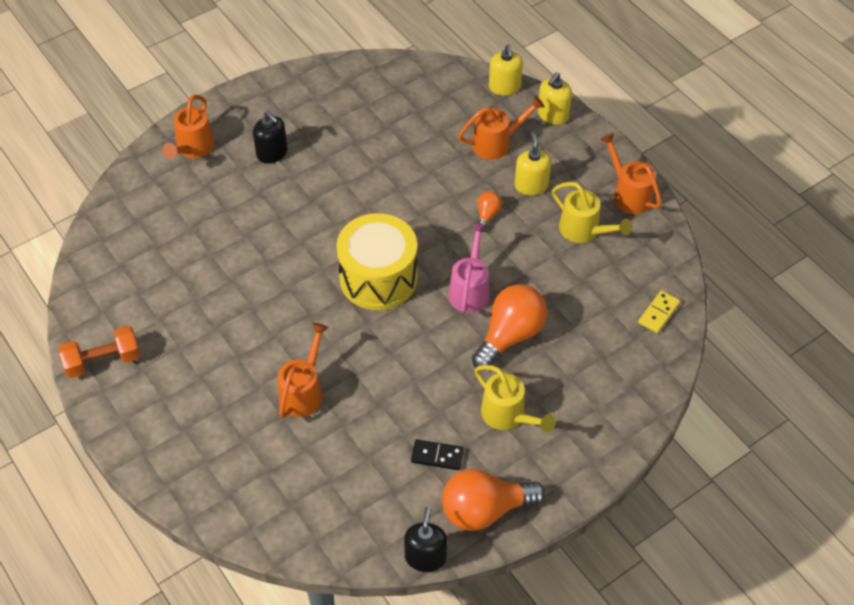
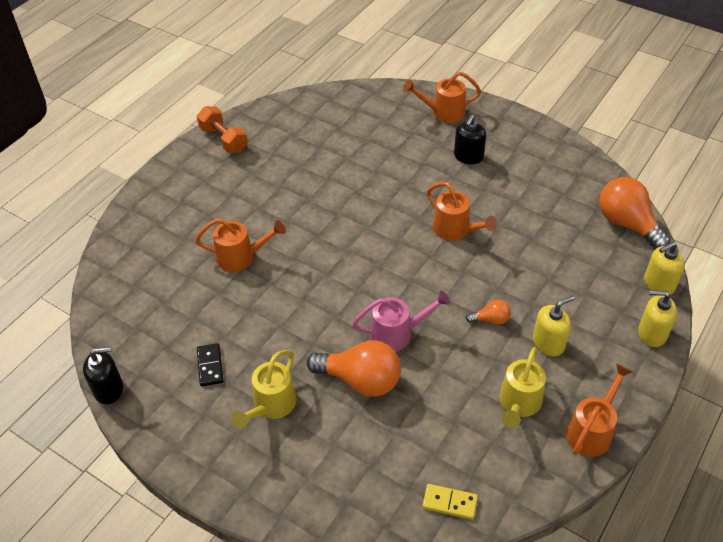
camera: 70 degrees right, 5 degrees down
(378, 278) = (377, 265): yellow drum -> none
(485, 509) = (166, 418): orange light bulb -> orange light bulb (627, 224)
(497, 143) = (583, 300): orange watering can -> orange watering can (455, 230)

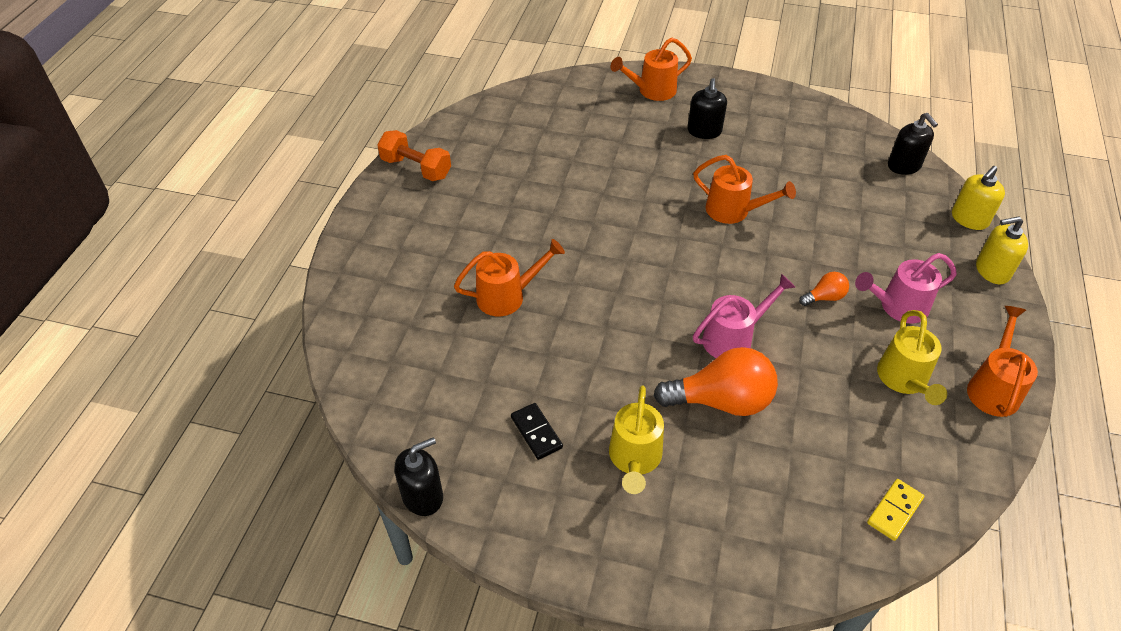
camera: 20 degrees left, 0 degrees up
(449, 502) = (894, 511): yellow domino -> yellow domino turned 45 degrees counterclockwise
(548, 343) = (897, 307): yellow soap dispenser -> pink watering can
(627, 224) = (904, 166): orange light bulb -> black soap dispenser

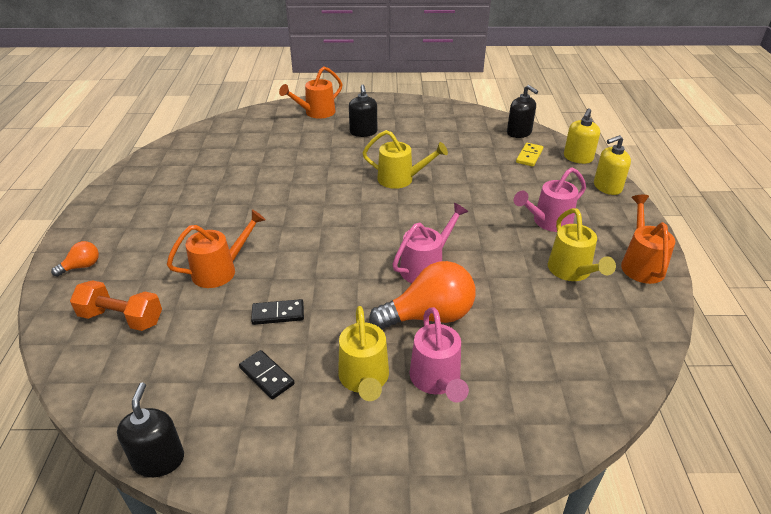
camera: 15 degrees left, 10 degrees down
(416, 168) = (123, 190): orange dumbbell -> orange dumbbell (121, 318)
(423, 496) = (158, 459): black soap dispenser -> black soap dispenser turned 45 degrees counterclockwise
(559, 363) = (278, 314): none -> black domino
(709, 479) = (437, 381): none -> pink watering can
(734, 211) = (401, 179): orange watering can -> yellow watering can
(824, 297) = (490, 225): orange light bulb -> orange light bulb (82, 266)
(894, 511) = (601, 372): yellow domino -> yellow domino (529, 156)

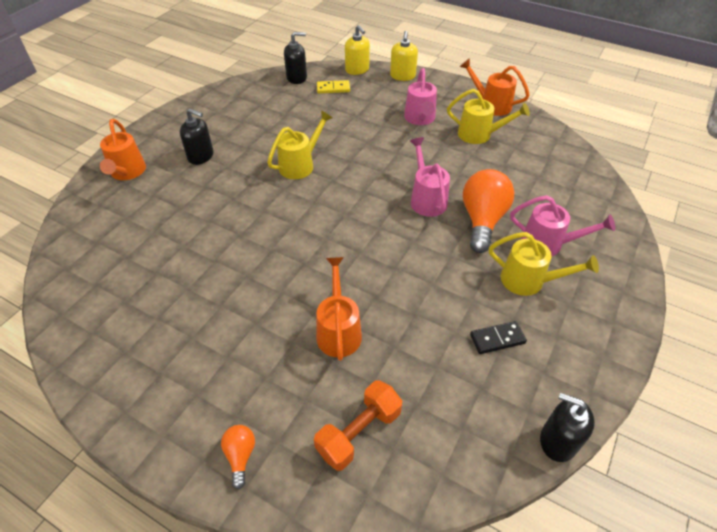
camera: 60 degrees left, 10 degrees up
(278, 314) = (426, 307): black domino -> none
(529, 156) = (333, 88): yellow domino -> yellow domino turned 60 degrees counterclockwise

